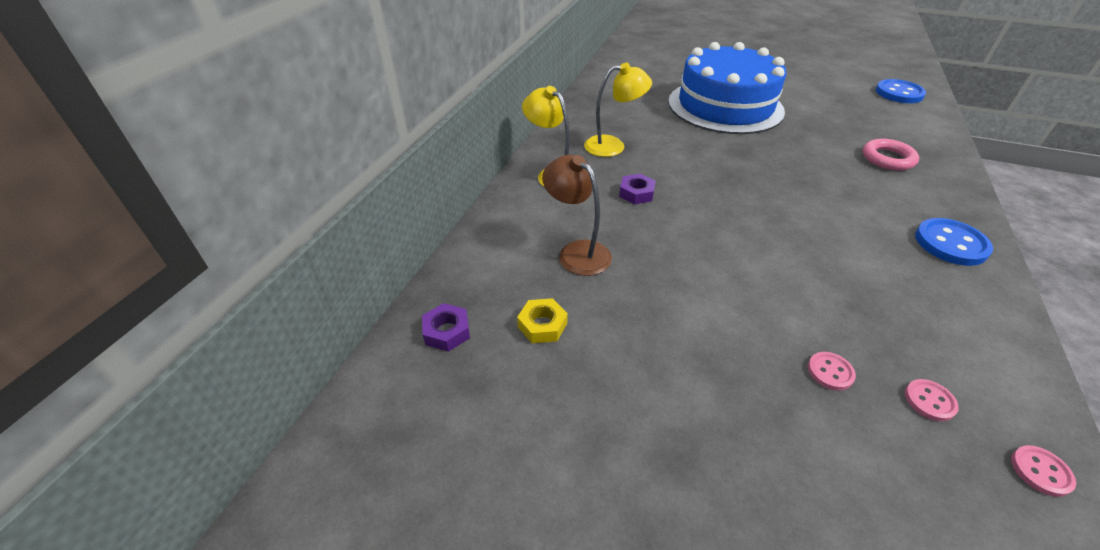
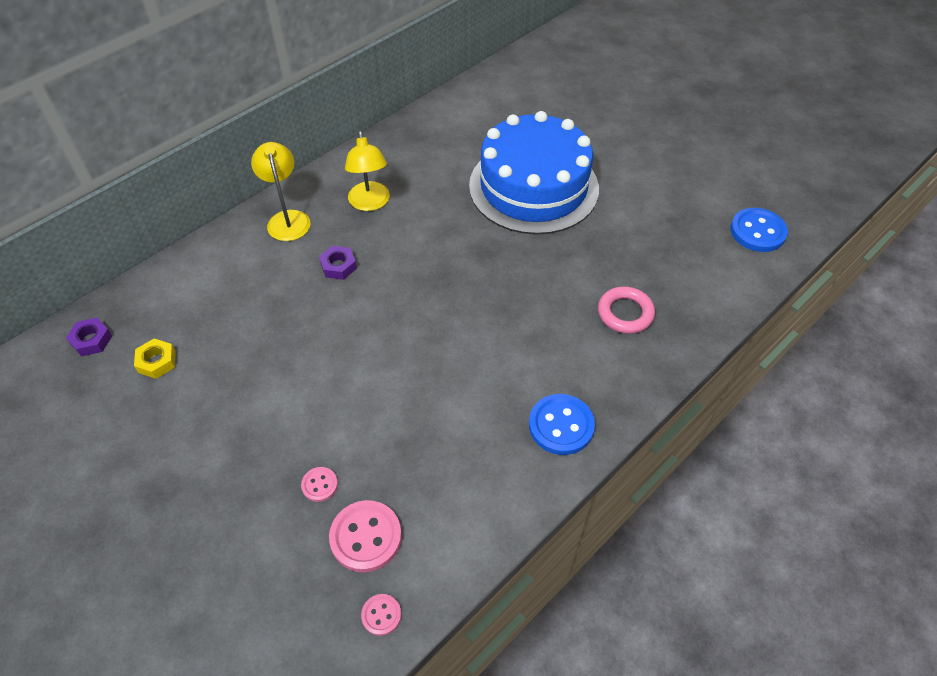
camera: 25 degrees right, 10 degrees up
(577, 252) = (236, 307): brown lamp -> none
(613, 146) = (370, 203): yellow lamp -> yellow lamp turned 60 degrees clockwise
(929, 401) = (366, 537): pink button -> pink button, size x1.91

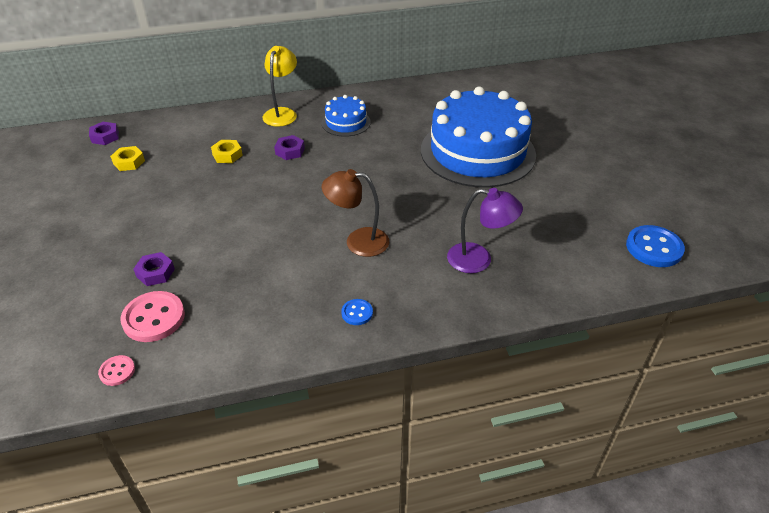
camera: 30 degrees right, 10 degrees down
(270, 301) = (227, 155): none -> yellow nut
(319, 485) = (155, 273): pink button -> purple nut
(370, 203) = (346, 122): yellow lamp -> blue cake
(499, 346) = (358, 241): none -> brown lamp
(561, 425) = (357, 313): blue button -> blue button, size x0.52
(625, 313) = (479, 260): pink ring -> purple lamp

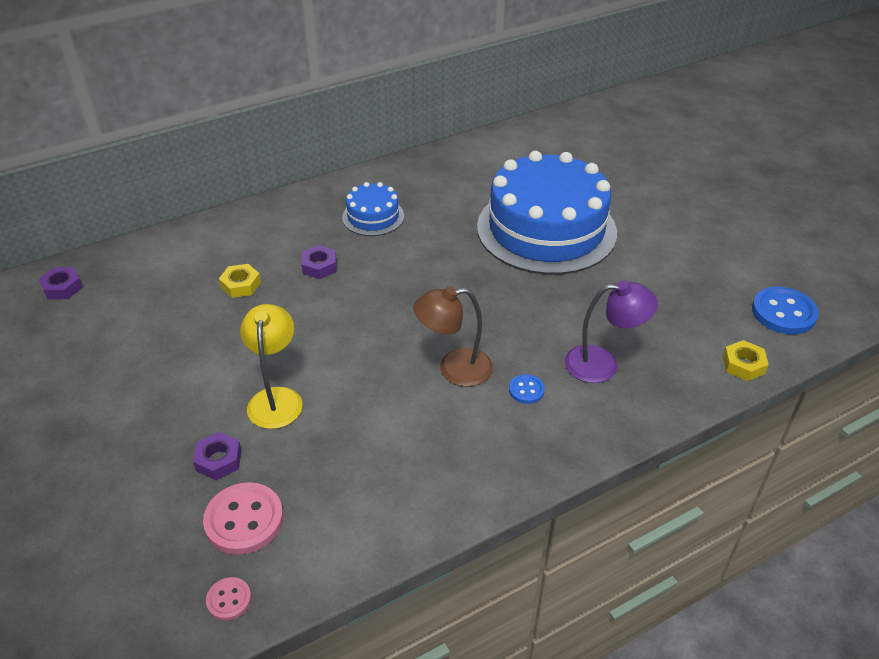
camera: 15 degrees left, 0 degrees up
(129, 162) = (112, 317): yellow nut -> yellow nut (743, 365)
(282, 113) = (287, 217): yellow lamp -> yellow lamp (276, 398)
(357, 313) = (491, 459): blue button -> blue button (526, 390)

